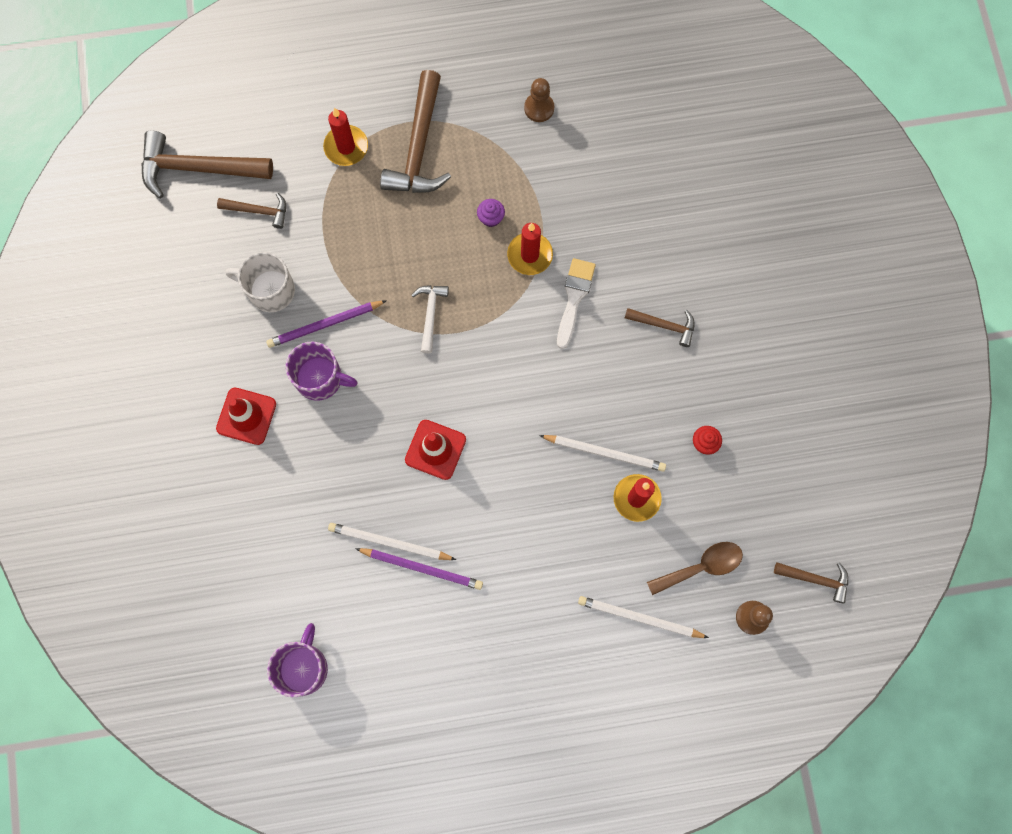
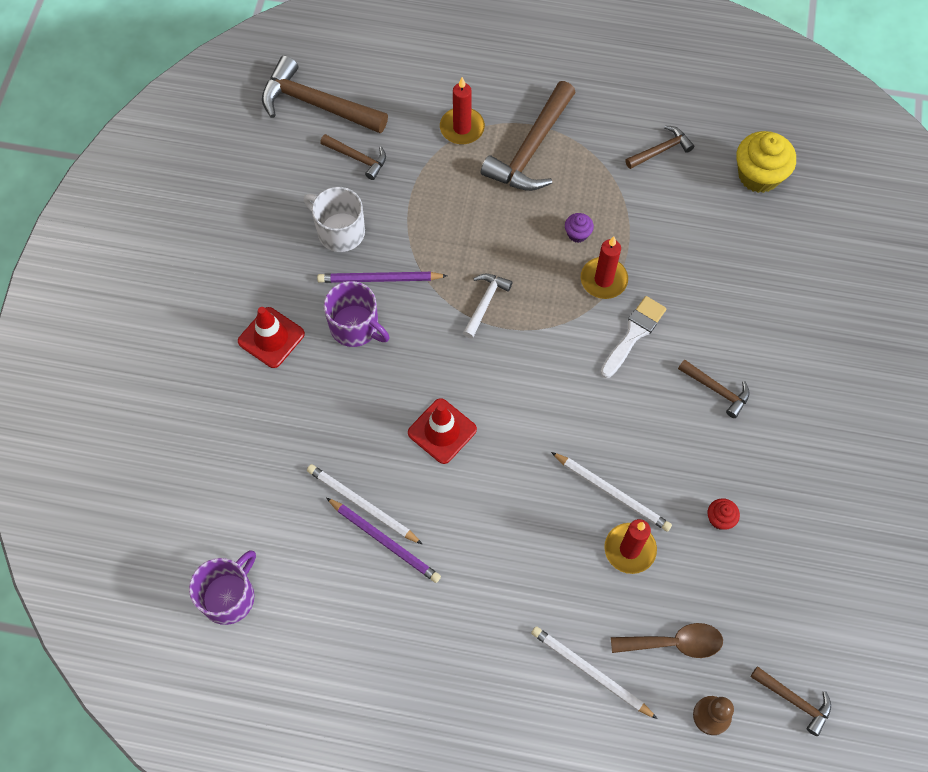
camera: 20 degrees right, 10 degrees down
(539, 108) = (661, 150): brown pawn -> brown hammer
(636, 104) = (758, 175): none -> yellow cupcake

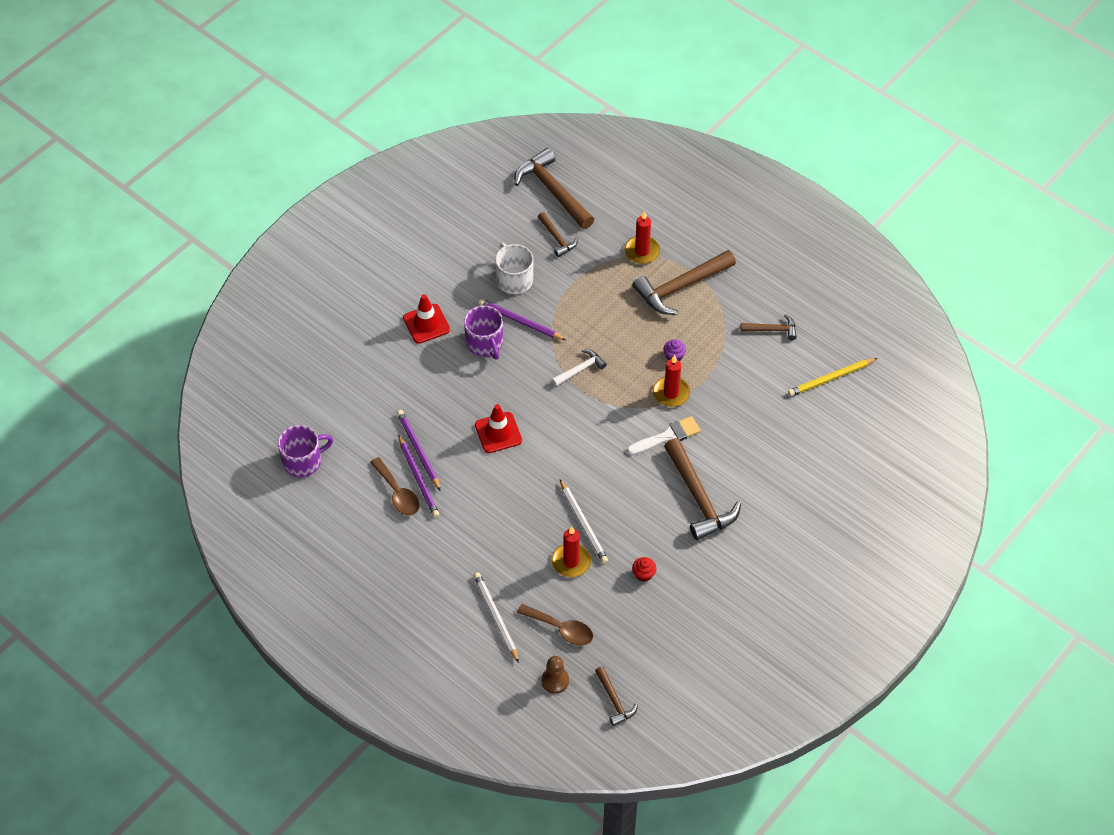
camera: 30 degrees right, 10 degrees down
(362, 505) = (418, 450): white pencil -> purple pencil
(372, 574) = (397, 493): none -> brown spoon
(717, 390) = (699, 498): brown hammer -> brown hammer, size x1.91
(758, 175) = (831, 378): yellow cupcake -> yellow pencil

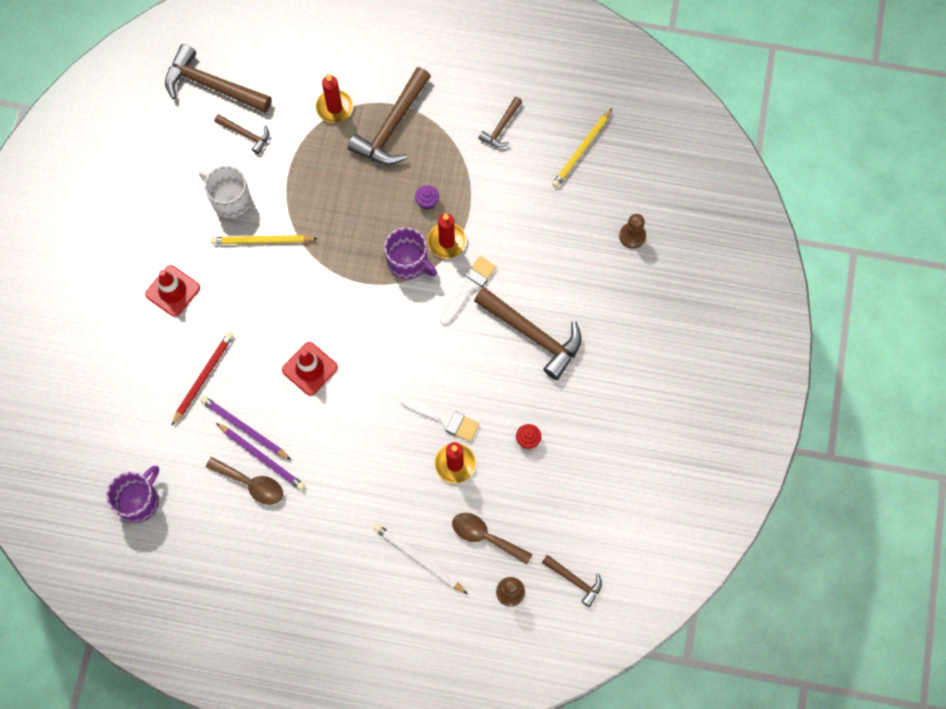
camera: 30 degrees left, 15 degrees up
(410, 397) = (203, 377): none -> red pencil
(485, 343) = (242, 282): purple mug -> purple mug (408, 262)
(520, 321) = (262, 241): purple pencil -> yellow pencil
(561, 629) = (485, 536): brown spoon -> brown spoon turned 150 degrees counterclockwise
(580, 369) = (348, 261): white hammer -> none
(583, 523) = (444, 418): white pencil -> white brush
(772, 330) = (501, 127): brown hammer -> brown hammer turned 150 degrees clockwise
(833, 464) = (632, 236): none -> brown pawn

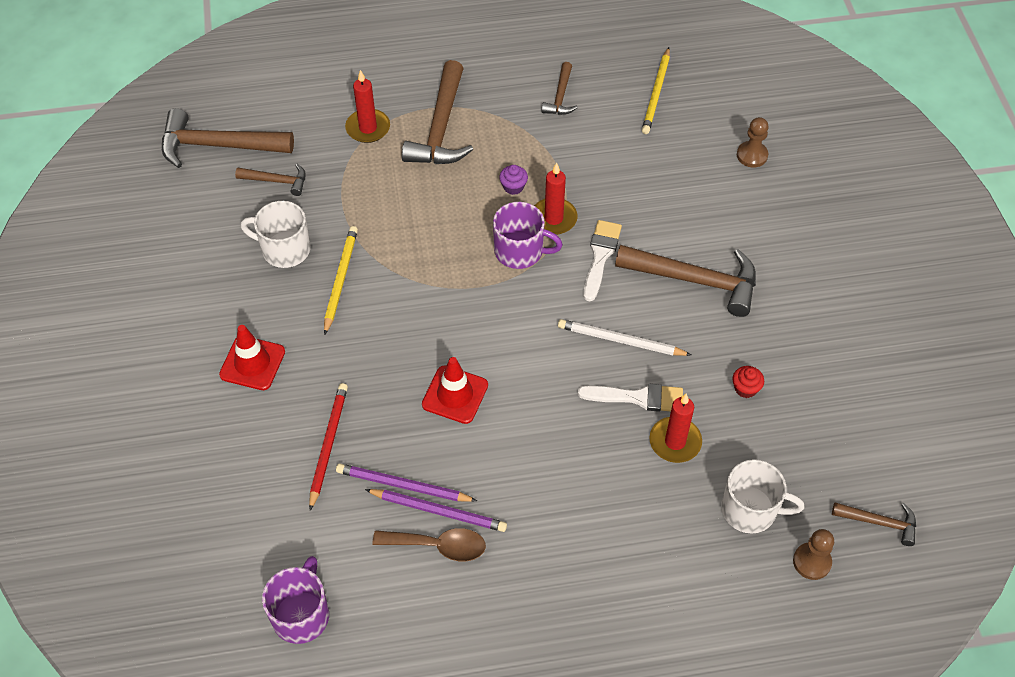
camera: 20 degrees left, 15 degrees down
(262, 241) = (340, 280): yellow pencil -> yellow pencil turned 120 degrees clockwise
(419, 559) = (684, 562): white pencil -> white pencil (620, 341)
(485, 536) = (750, 510): brown spoon -> white mug

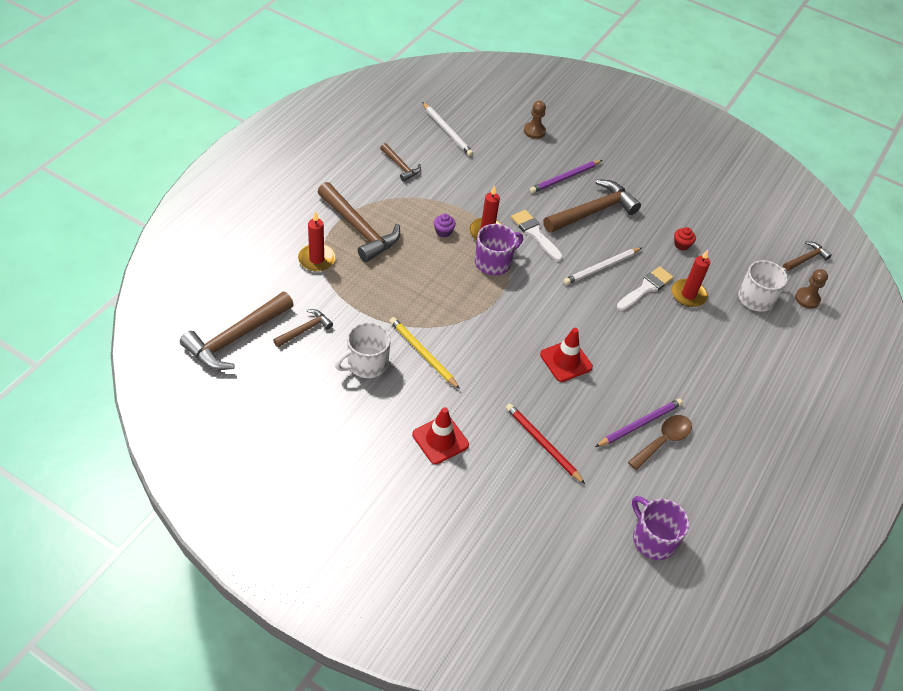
camera: 55 degrees left, 5 degrees down
(403, 485) = (606, 428): purple pencil -> purple pencil (565, 178)
(656, 93) = (447, 131): yellow pencil -> white pencil

